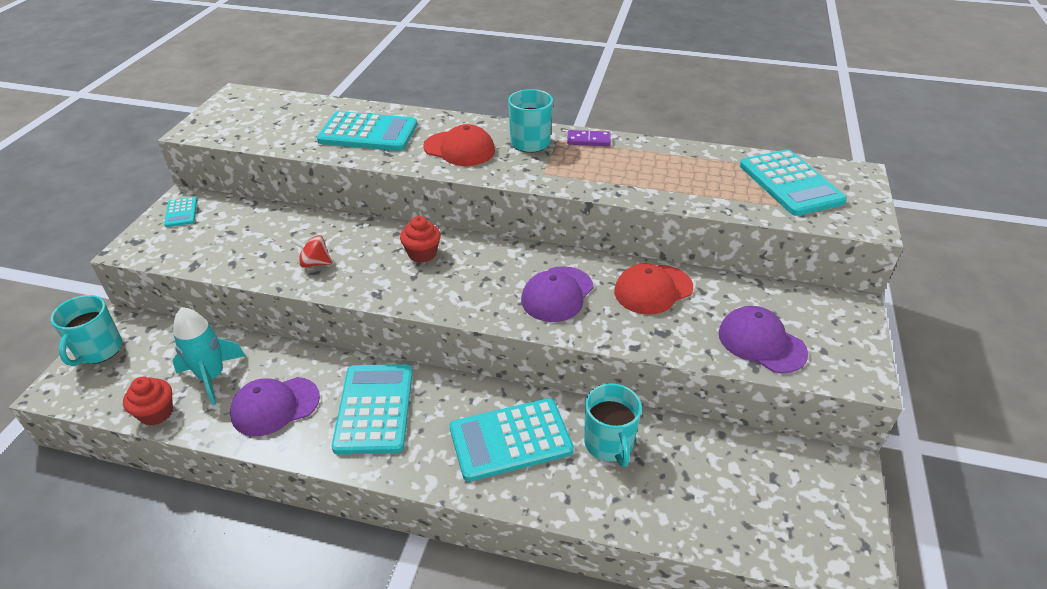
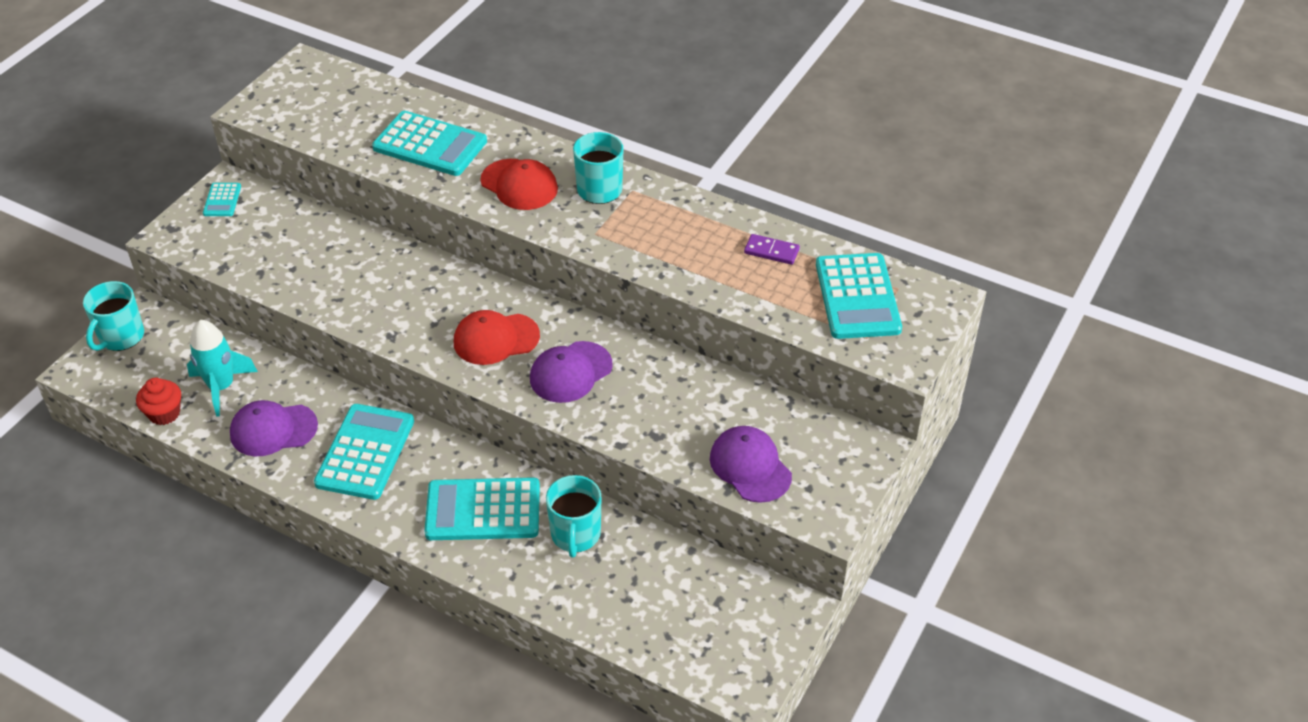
camera: 15 degrees right, 5 degrees up
(315, 263) = (341, 288): red spinning top -> none
(422, 254) = (452, 298): red cupcake -> none
(588, 140) = (666, 198): purple domino -> purple domino (771, 251)
(653, 289) = (672, 387): red cap -> red cap (496, 339)

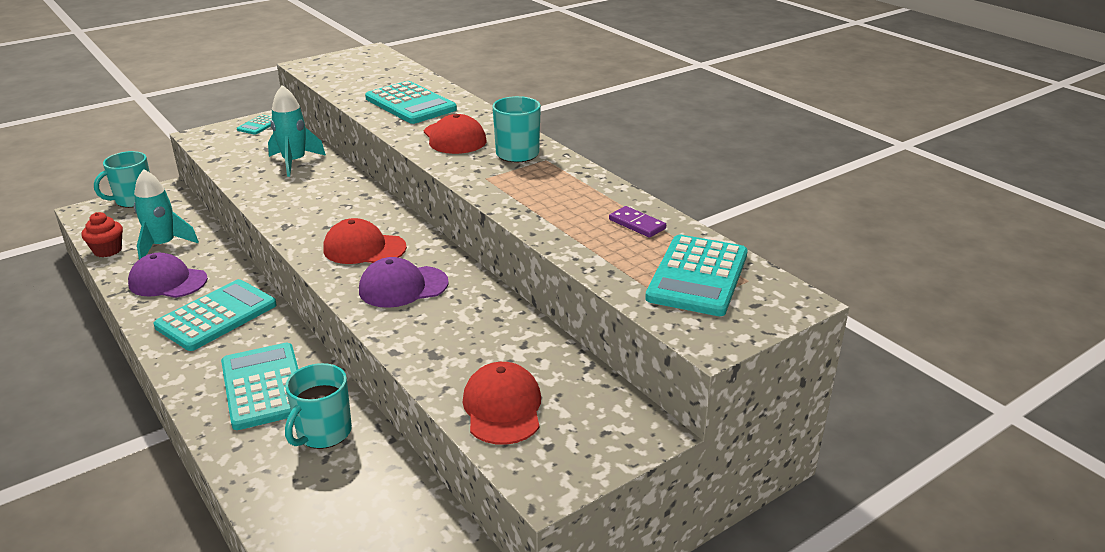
camera: 25 degrees right, 15 degrees down
(318, 245) = (294, 162): none -> turquoise rocket
(483, 510) = (264, 386): turquoise calculator -> turquoise calculator turned 45 degrees clockwise
(750, 466) = (502, 408): purple cap -> red cap

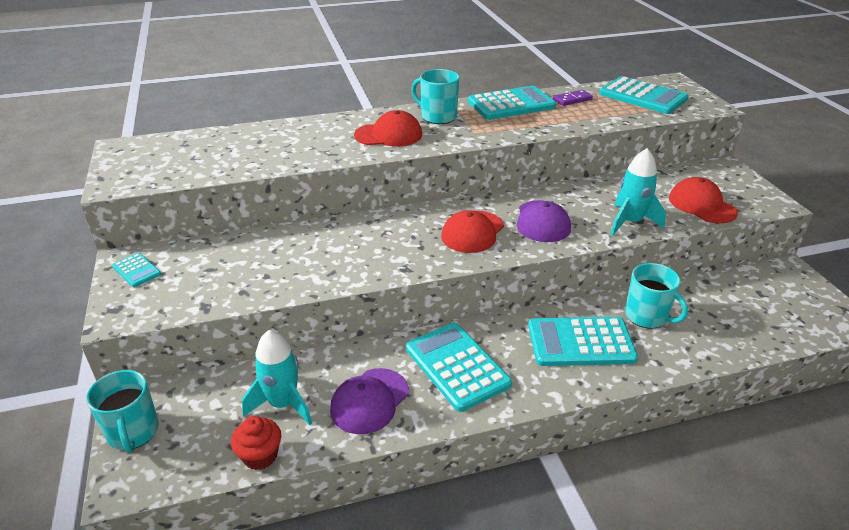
camera: 70 degrees left, 5 degrees up
(294, 162) = (264, 253): turquoise rocket -> turquoise rocket (630, 222)
(410, 104) = (294, 144): turquoise calculator -> turquoise calculator (511, 104)
(502, 408) = (702, 205): red cap -> red cap turned 45 degrees clockwise

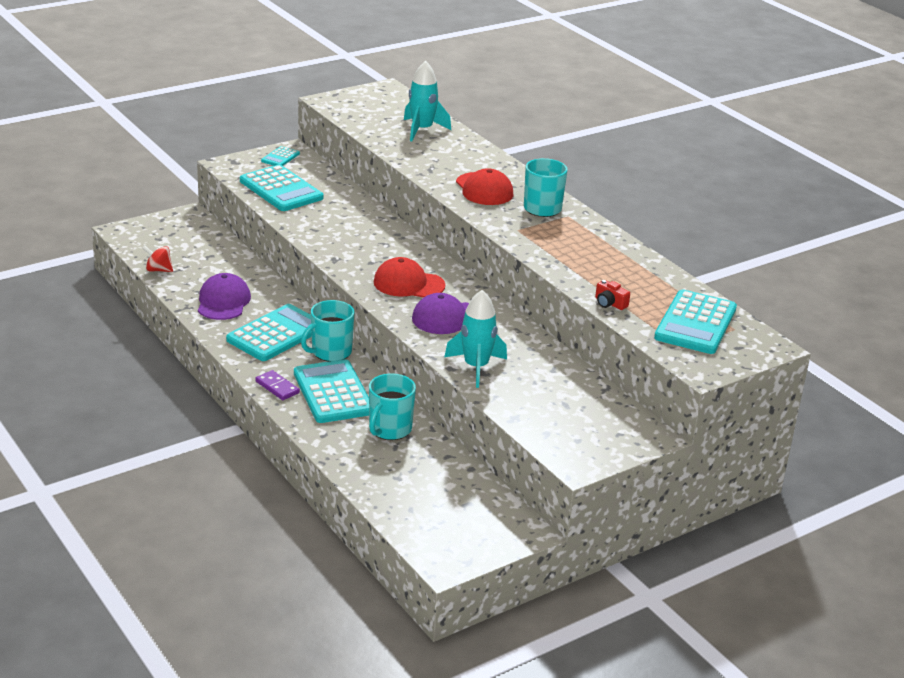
camera: 70 degrees right, 5 degrees down
(133, 432) = (164, 223): turquoise mug -> turquoise mug (330, 352)
(260, 456) = (158, 270): red cupcake -> red spinning top
(283, 404) = (208, 269): turquoise rocket -> turquoise rocket (422, 130)
(369, 401) = (223, 302): purple cap -> purple cap turned 75 degrees clockwise
(511, 104) = (605, 244): turquoise calculator -> turquoise calculator (281, 189)
(572, 100) = (648, 278): purple domino -> purple domino (277, 387)
(612, 119) = (609, 303): none -> red camera
(702, 205) = (541, 413): red cap -> none

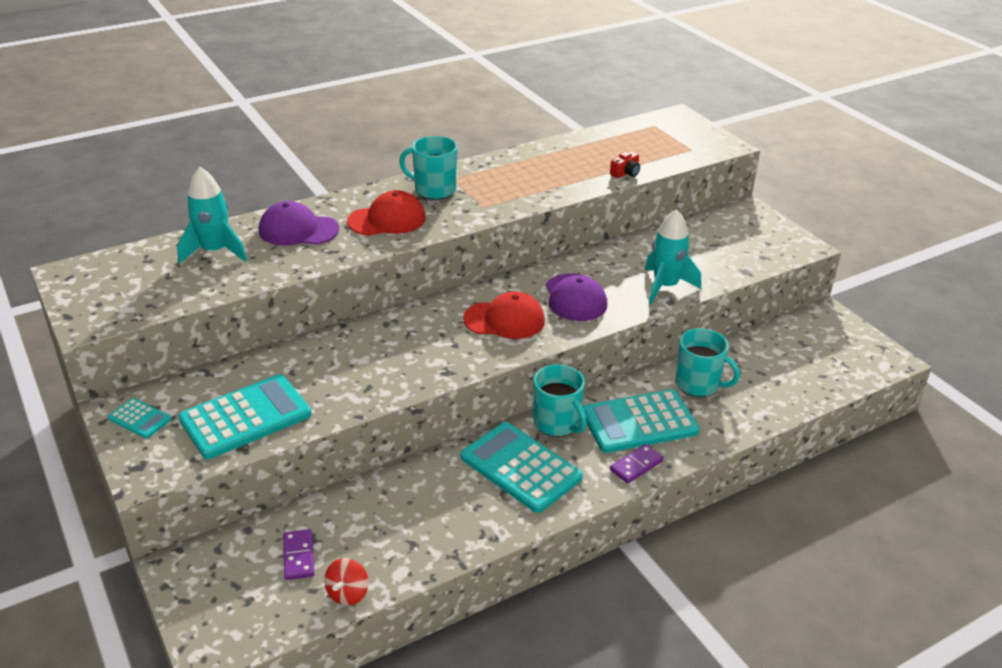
camera: 85 degrees left, 5 degrees up
(193, 252) = (299, 556): none -> purple domino
(223, 302) = (442, 518): purple cap -> purple cap (298, 230)
(408, 284) = (504, 320): red cap -> red cap turned 105 degrees counterclockwise
(695, 323) = (650, 140): turquoise calculator -> none

